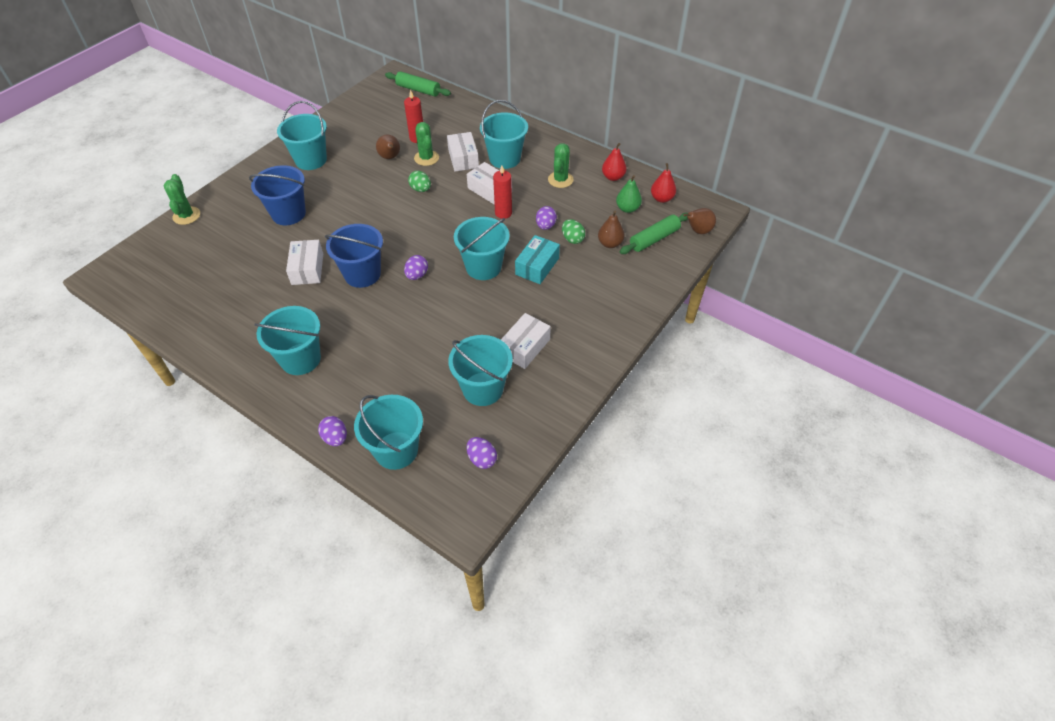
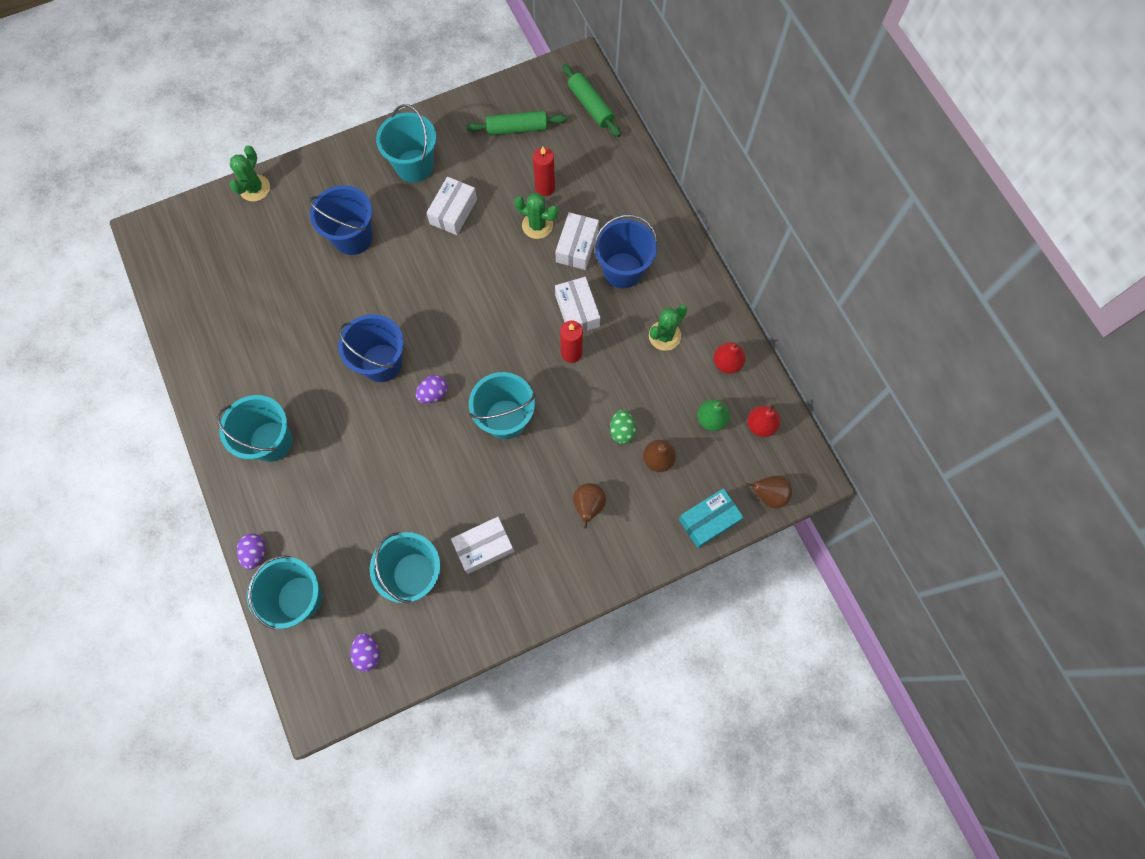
camera: 30 degrees right, 20 degrees up
(307, 269) = (333, 326): white box -> white box (453, 211)
(390, 157) = (499, 204): brown pear -> brown pear (588, 506)
(421, 189) = (504, 271): green egg -> none
(426, 158) = (537, 225): green cactus -> green cactus turned 75 degrees counterclockwise
(504, 158) = (622, 270): turquoise bucket -> blue bucket
(537, 266) = (561, 448): turquoise box -> turquoise box (708, 520)
(545, 226) = (605, 396): purple egg -> none
(654, 239) = (711, 479): green rolling pin -> green rolling pin (517, 129)

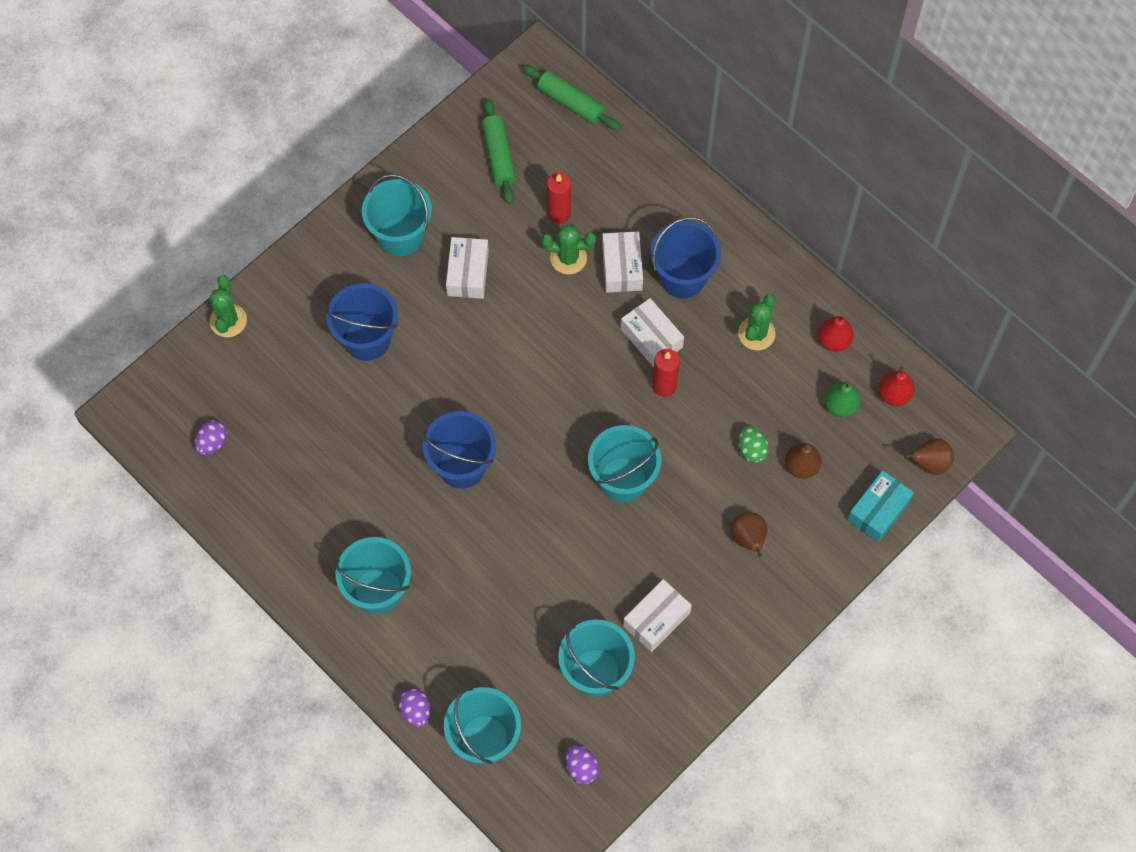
camera: 20 degrees left, 5 degrees down
(433, 394) = (533, 479): purple egg -> purple egg (212, 443)
(517, 129) = (499, 156): green rolling pin -> green rolling pin turned 75 degrees counterclockwise

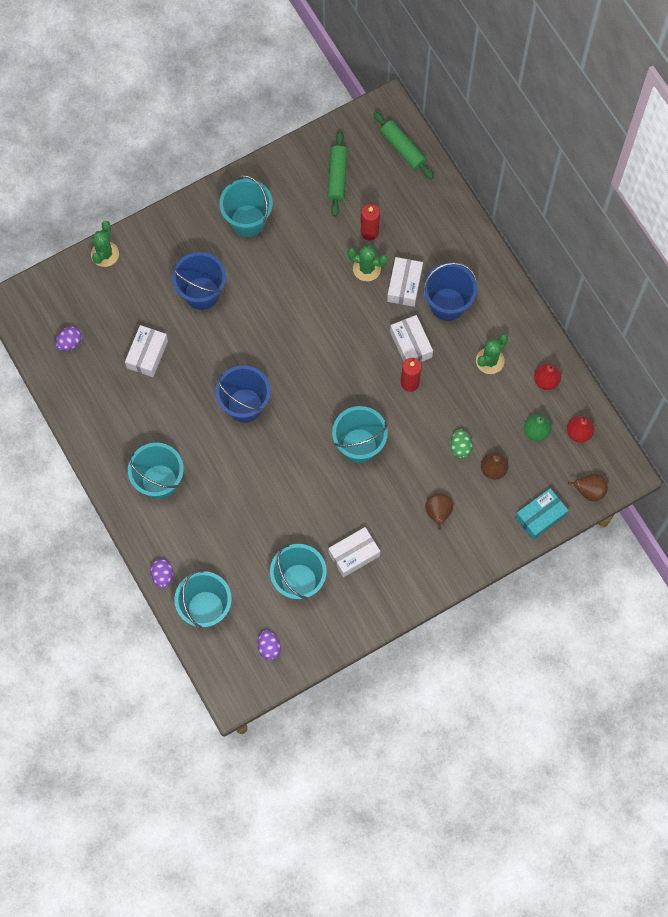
camera: 15 degrees right, 5 degrees up
(468, 273) = (289, 261): white box -> white box (147, 354)

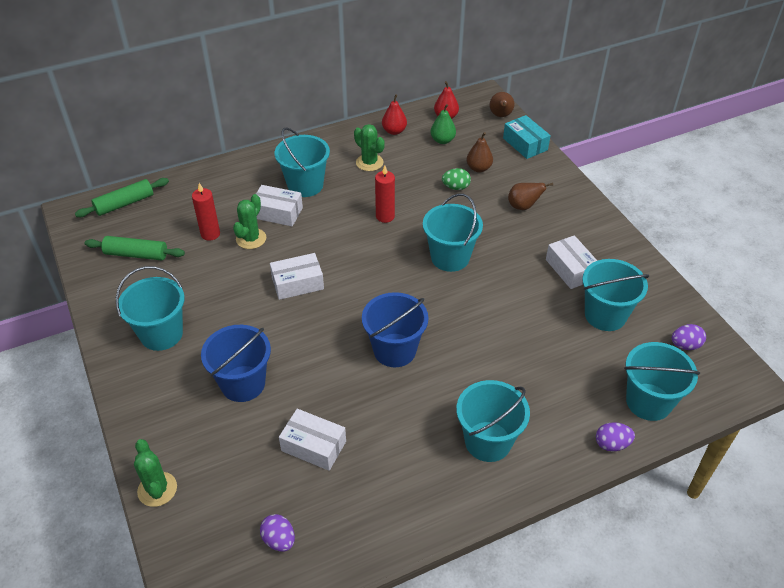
camera: 85 degrees left, 25 degrees down
(105, 254) = (157, 489): green cactus -> green cactus turned 45 degrees clockwise
(411, 344) = (343, 213): white box -> white box (297, 283)
(447, 304) = (305, 185): blue bucket -> turquoise bucket

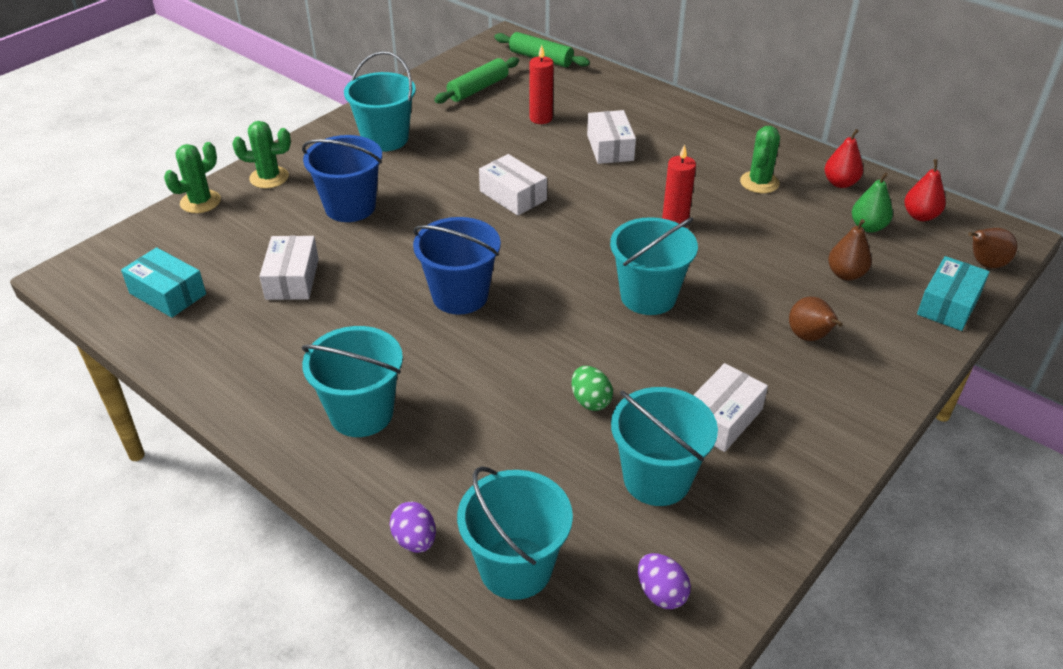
camera: 65 degrees right, 5 degrees down
(136, 254) = (478, 89): green rolling pin -> green rolling pin turned 60 degrees clockwise
(251, 239) = (555, 144): green cactus -> green cactus (269, 178)
(279, 540) = (168, 293): purple egg -> turquoise box
(305, 185) = (672, 151): turquoise bucket -> none
(456, 187) = (785, 264): green egg -> green egg (590, 401)

